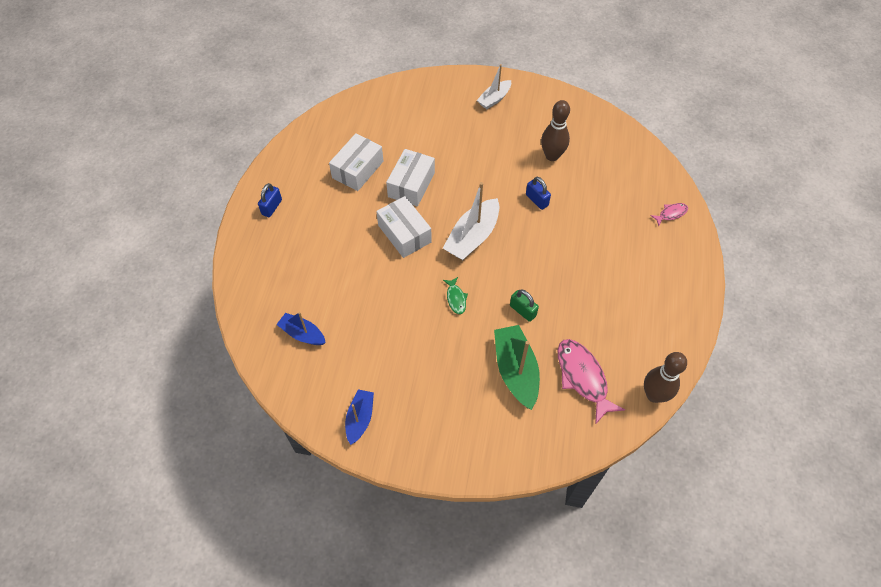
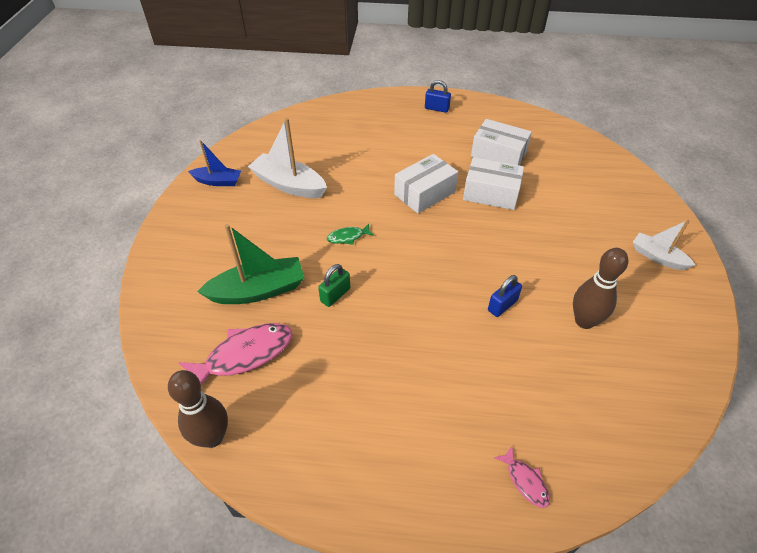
camera: 85 degrees right, 10 degrees down
(302, 334) = (304, 140): blue boat -> none
(472, 237) = (431, 246): white boat -> white boat (289, 185)

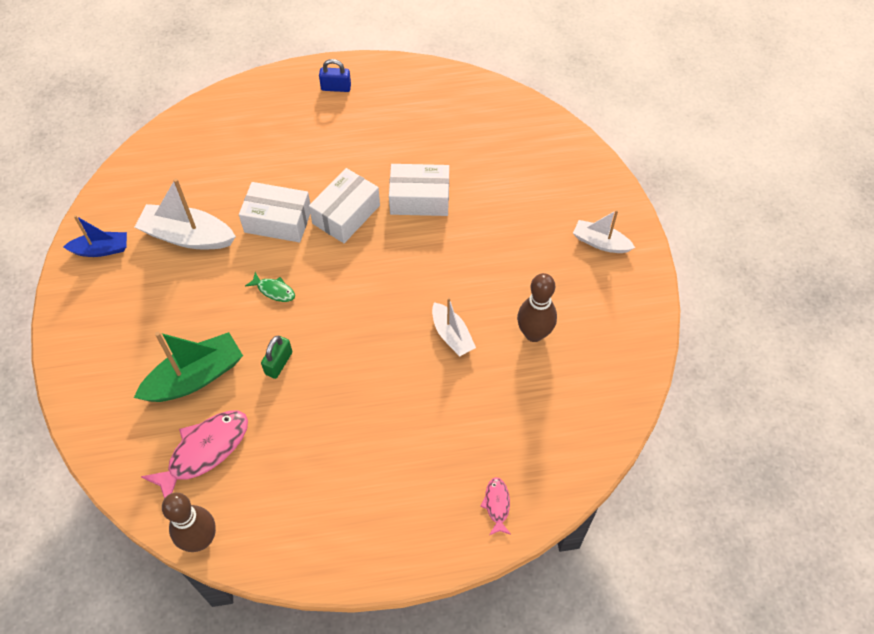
camera: 15 degrees left, 10 degrees up
(348, 237) = (274, 290): green fish -> green fish turned 120 degrees counterclockwise
(498, 154) = (420, 142): white box -> white box (278, 221)
(502, 305) = (452, 335): blue padlock -> white boat
(525, 481) = (497, 505): pink fish -> pink fish turned 135 degrees counterclockwise

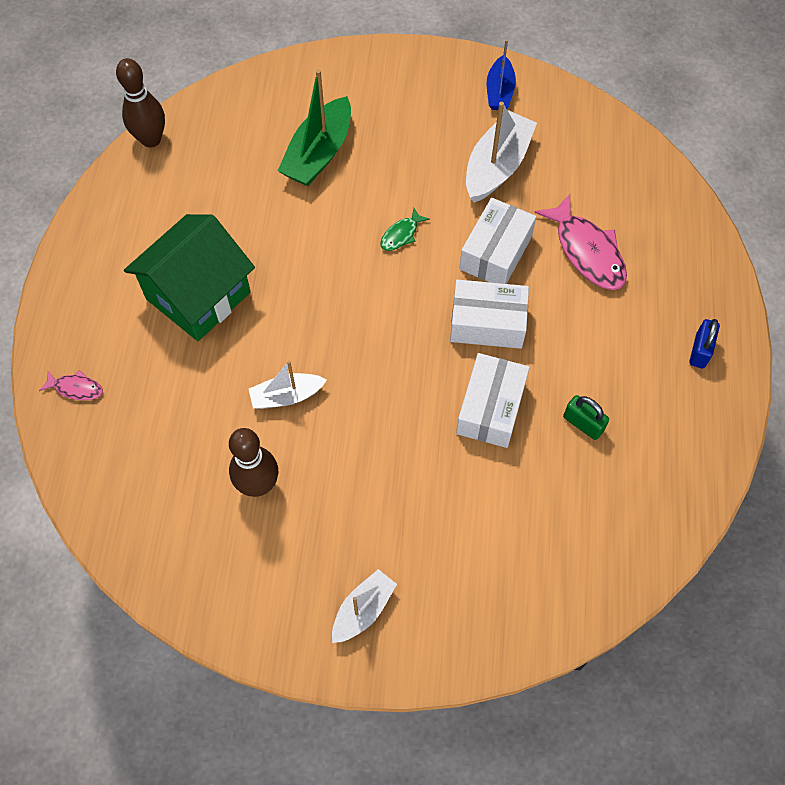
camera: 105 degrees right, 5 degrees up
(195, 377) = (319, 153): green boat -> green boat turned 45 degrees clockwise
(204, 451) = (236, 152): pink fish -> pink fish (587, 251)
(279, 363) = (310, 225): green padlock -> green padlock (583, 424)
(346, 214) = (487, 323): white box -> white box turned 45 degrees counterclockwise
(375, 433) = (198, 295): none -> green house

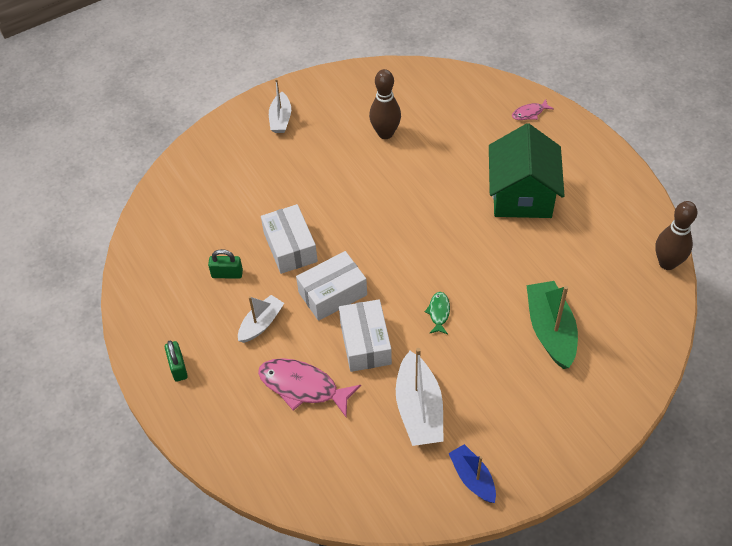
camera: 145 degrees right, 10 degrees down
(287, 396) = (414, 179): white boat -> white boat (261, 324)
(700, 351) = (178, 367): blue padlock -> green padlock

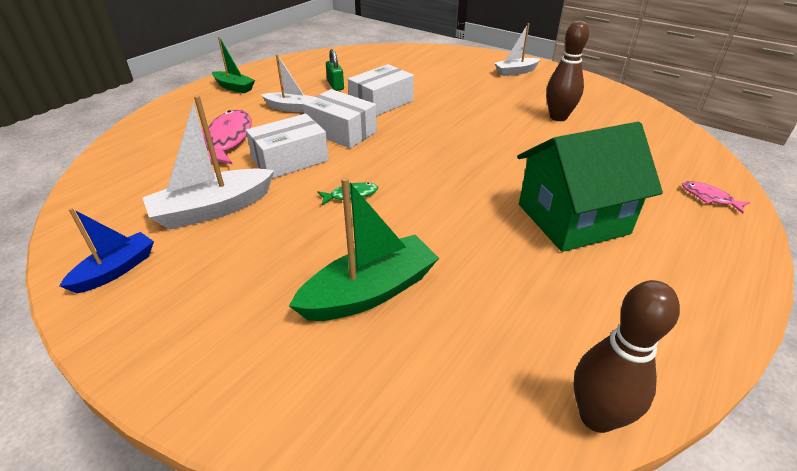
camera: 65 degrees right, 15 degrees down
(178, 367) = (234, 87): green padlock -> green boat

